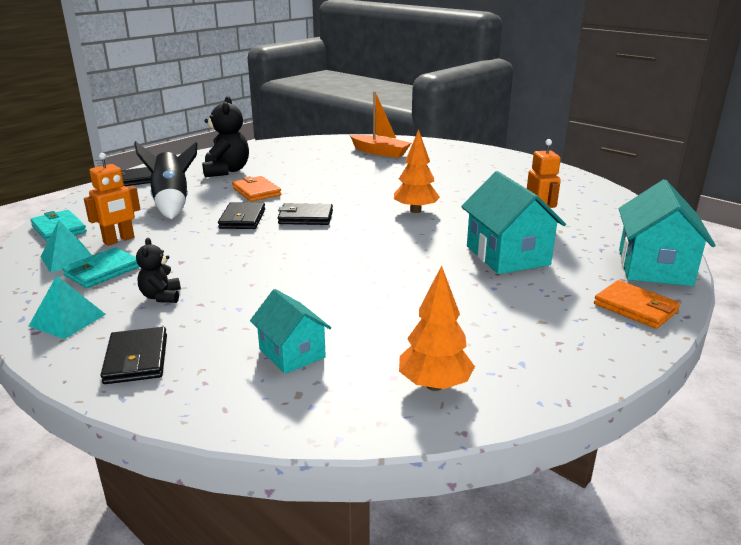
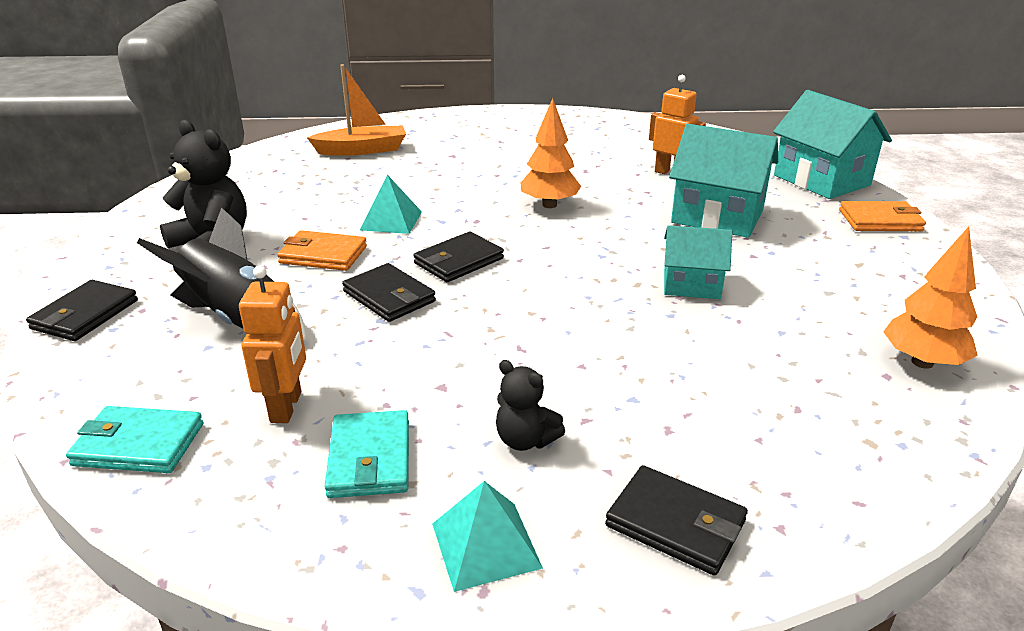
camera: 45 degrees left, 5 degrees up
(68, 258) = (271, 474): turquoise pyramid -> turquoise pyramid (391, 220)
(292, 353) = (781, 409): turquoise house -> turquoise house (691, 285)

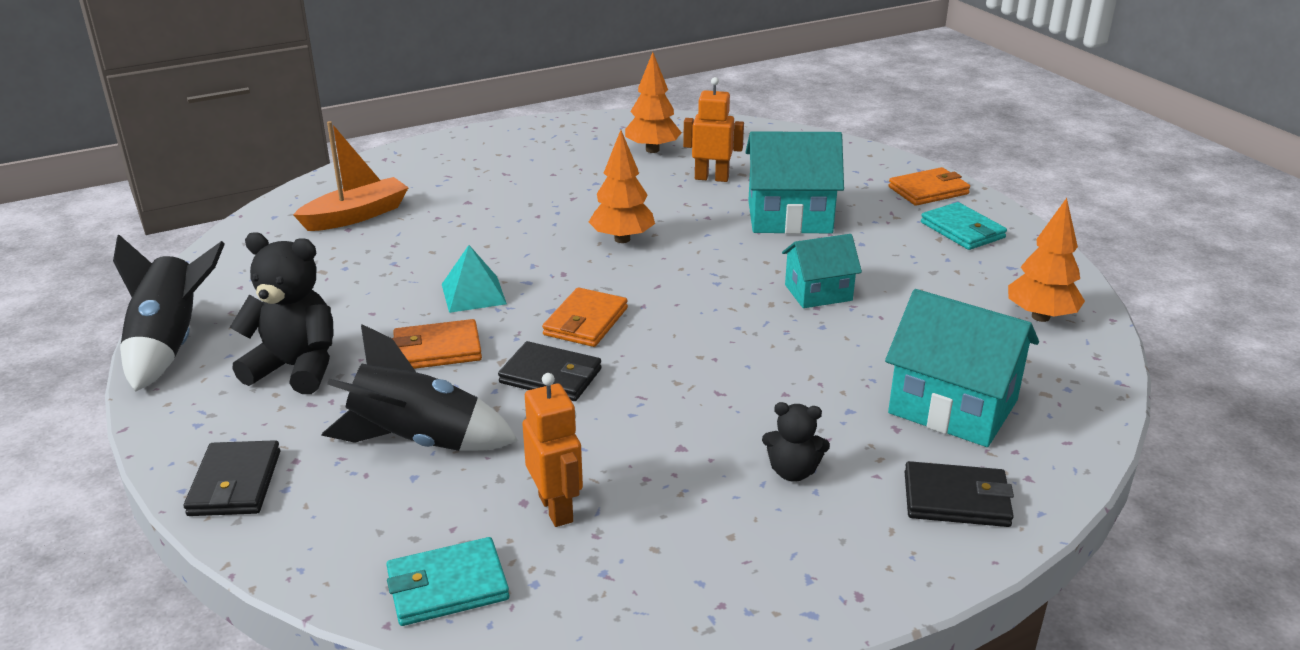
camera: 25 degrees left, 0 degrees up
(152, 209) = (171, 344): none -> black rocket
(369, 458) = (676, 528): turquoise wallet -> turquoise wallet (962, 230)
(458, 261) = (585, 322): black wallet -> orange wallet
(485, 545) = (832, 563): turquoise pyramid -> none
(637, 144) = (652, 150): none -> orange tree
(821, 180) = (852, 158): turquoise house -> turquoise house (953, 407)

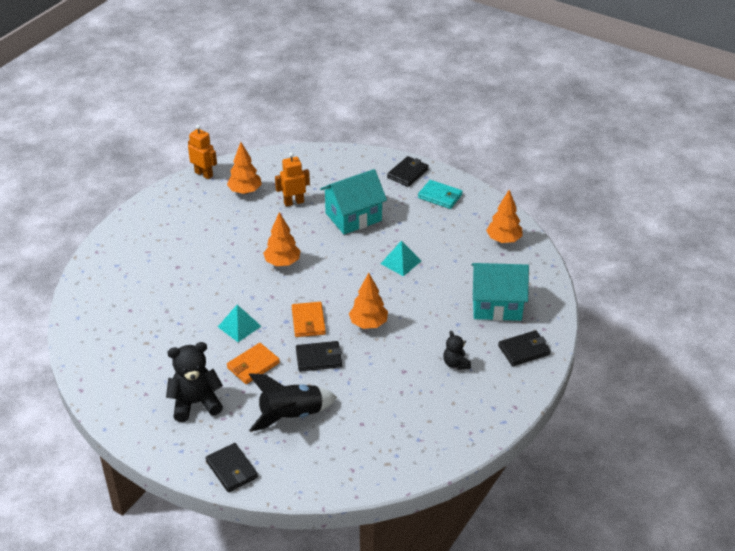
camera: 30 degrees left, 10 degrees up
(171, 344) = (117, 417): black rocket -> none
(356, 215) = (125, 299): orange boat -> none
(447, 586) = (365, 471): turquoise wallet -> none
(556, 508) = (377, 421): orange robot -> orange robot (204, 174)
(683, 357) = (368, 324): none -> orange tree
(793, 471) = (456, 364): black teddy bear -> black teddy bear turned 90 degrees clockwise
(818, 292) = (401, 262): turquoise house -> turquoise pyramid
(928, 190) = (408, 173): orange wallet -> black wallet

